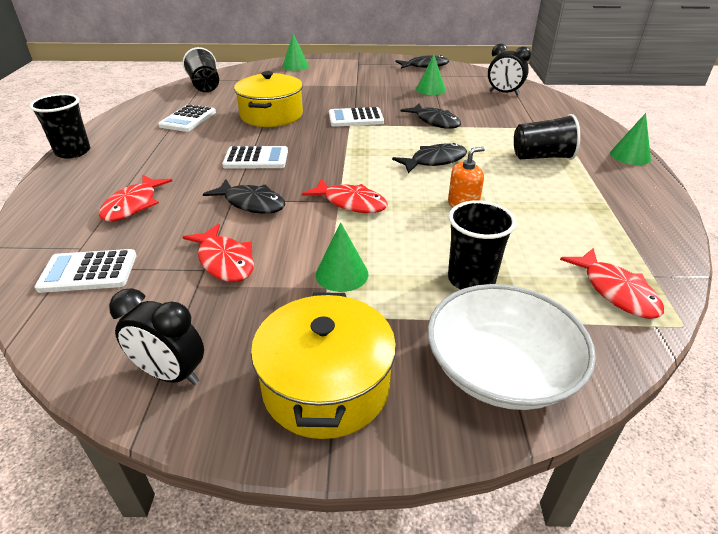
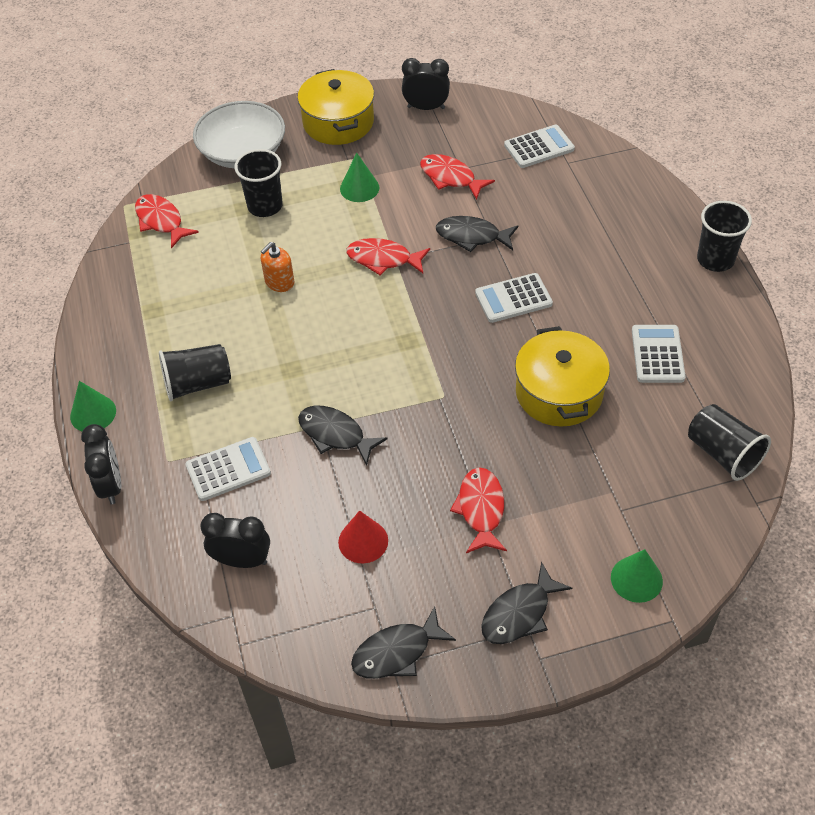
camera: 165 degrees right, 15 degrees up
(133, 205) = (573, 209): red fish -> red fish (481, 509)
(356, 118) = (444, 415): white calculator -> white calculator (228, 469)
(430, 89) = (363, 541): green cone -> red cone
(434, 161) = (318, 344): black fish -> black fish (519, 613)
(599, 125) = (111, 485): none -> black clock

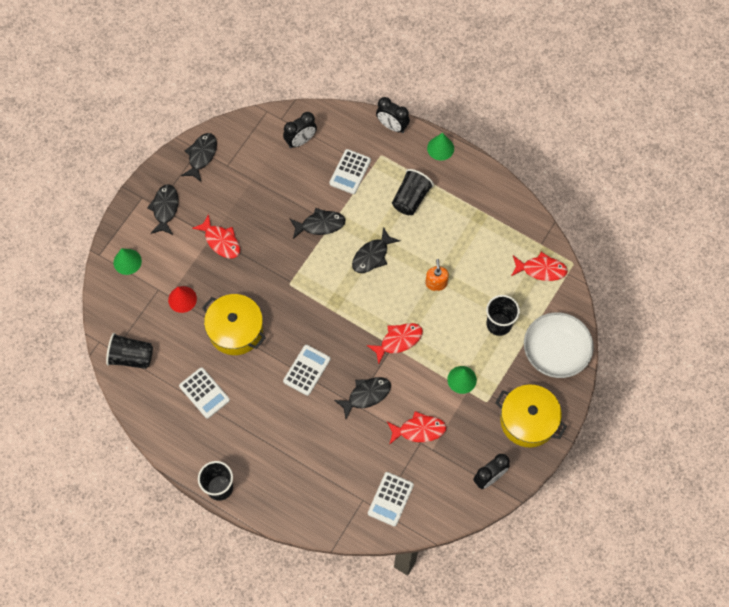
camera: 135 degrees right, 15 degrees up
(314, 357) = (372, 256): none -> black fish
(363, 541) = (258, 187): red cone -> red cone (182, 299)

